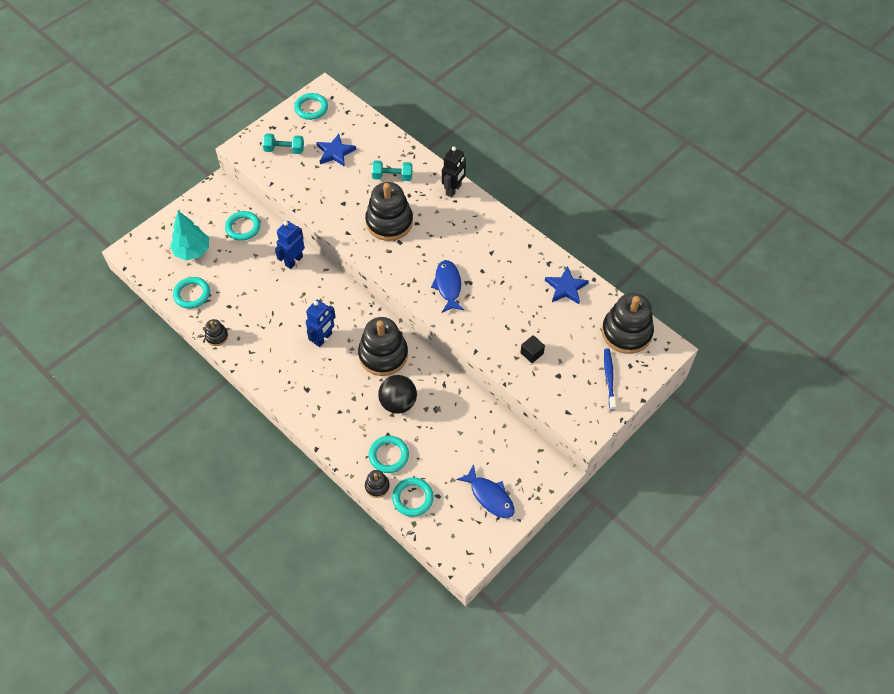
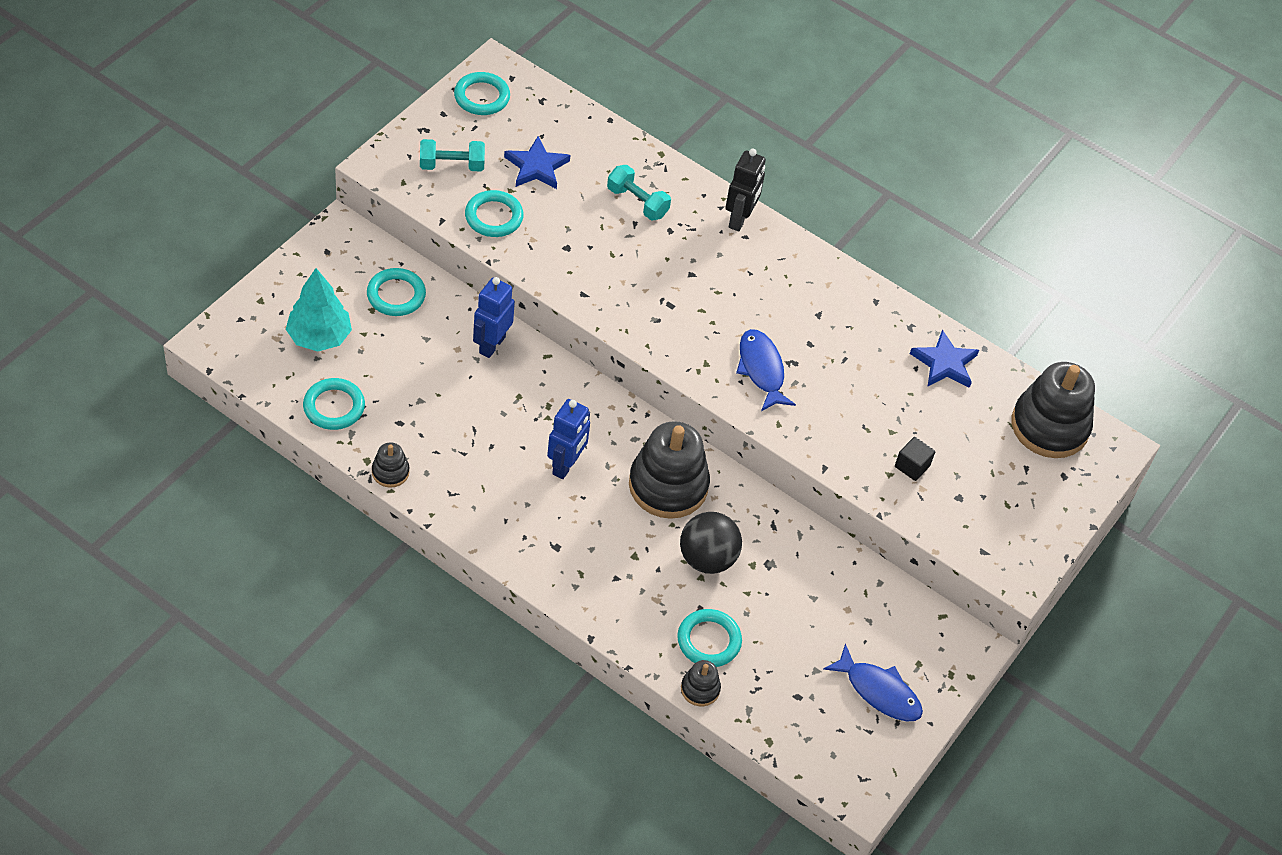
camera: 15 degrees left, 5 degrees down
(389, 222) = (647, 274): black stacking toy -> none
(392, 177) = (637, 202): turquoise dumbbell -> turquoise dumbbell turned 45 degrees clockwise
(412, 498) = (759, 703): turquoise ring -> turquoise ring (494, 217)
(609, 378) = (1036, 497): blue toothbrush -> none

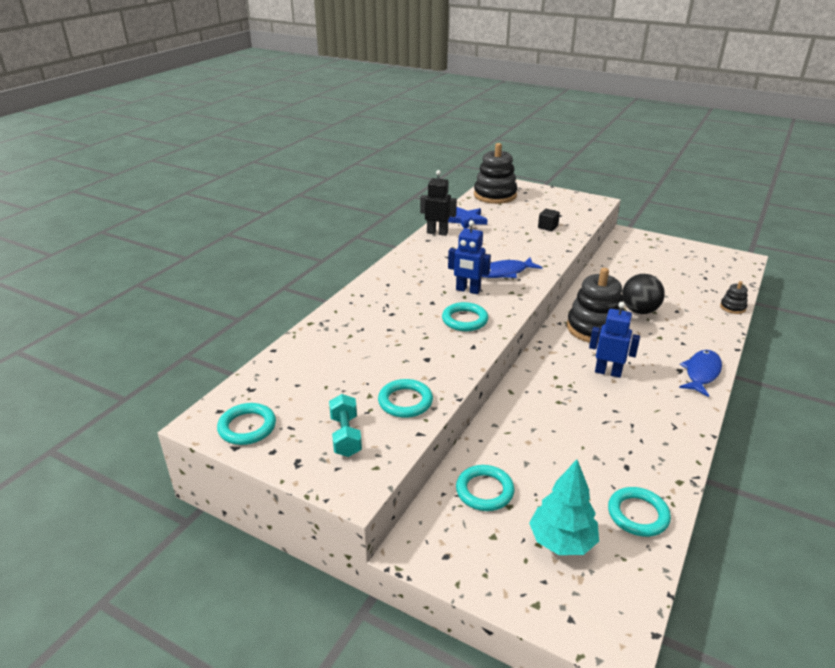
camera: 90 degrees left, 20 degrees down
(390, 472) = (681, 464): black stacking toy -> none
(491, 345) = (514, 422): blue robot -> blue robot (468, 290)
(536, 167) = (337, 383): blue star -> none
(637, 202) = (366, 329): turquoise dumbbell -> none
(709, 641) = (697, 306): turquoise ring -> turquoise ring (464, 320)
(739, 219) = (372, 287): black robot -> black robot (437, 233)
(878, 691) = (678, 256): blue fish -> blue fish (701, 373)

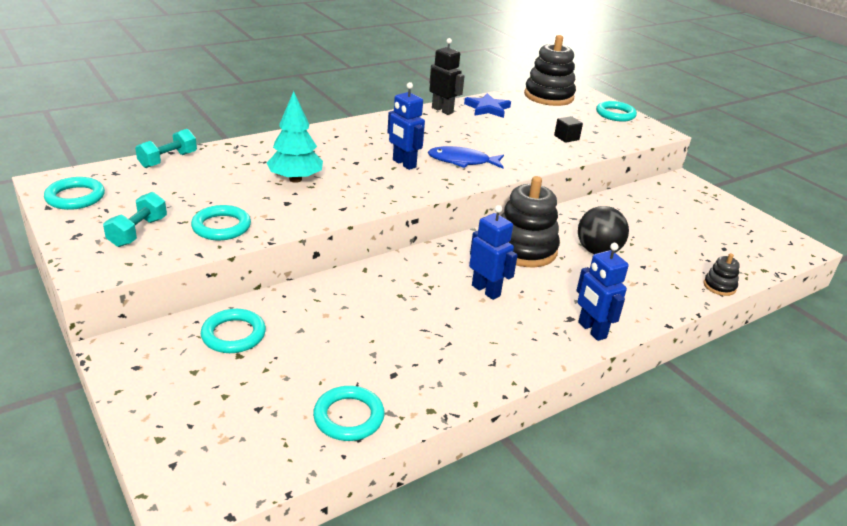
camera: 25 degrees right, 0 degrees up
(281, 358) = (168, 160): none -> turquoise dumbbell
(464, 320) = (366, 185): turquoise ring -> turquoise ring (615, 114)
(561, 541) = (247, 403): turquoise tree -> turquoise tree (295, 179)
(701, 373) = (591, 330): blue fish -> blue robot

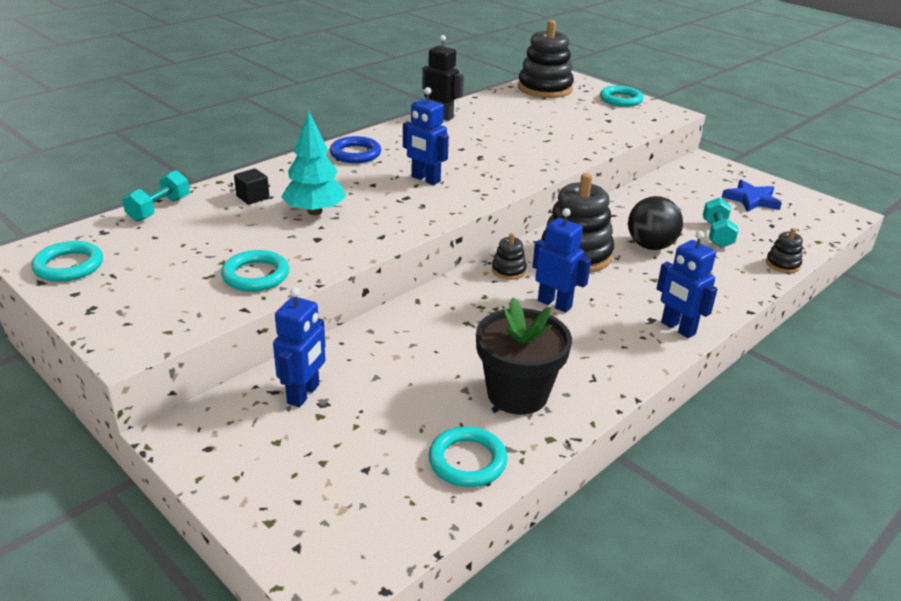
camera: 10 degrees left, 0 degrees up
(138, 232) = (162, 295): turquoise dumbbell -> turquoise dumbbell (717, 234)
(233, 335) = (304, 394): turquoise ring -> blue robot
(353, 134) = (355, 154): none -> blue ring
(418, 365) = (517, 394): none -> black flower pot
(457, 254) = (508, 270): none -> black stacking toy
(462, 161) = (486, 169): blue fish -> none
(487, 108) = (487, 109): blue star -> blue star (751, 199)
(566, 138) = (582, 130): black cube -> black cube (253, 197)

